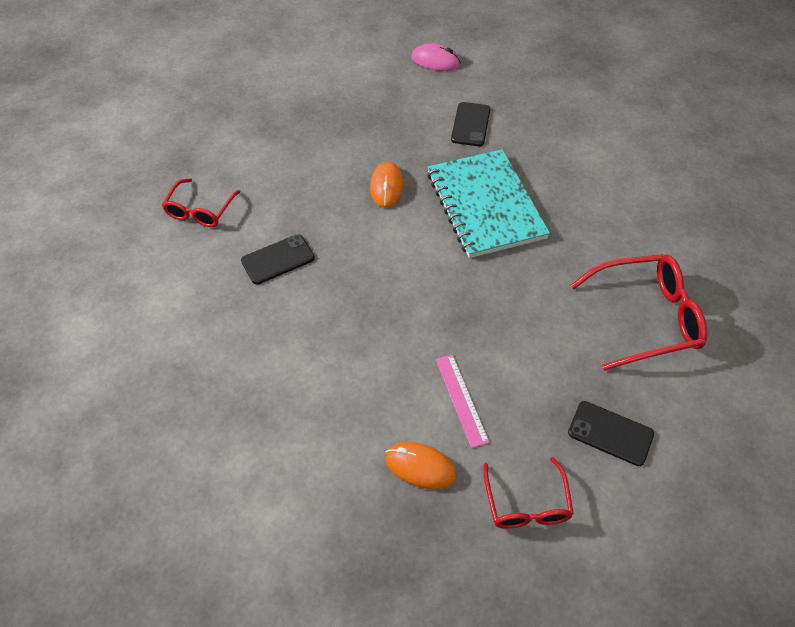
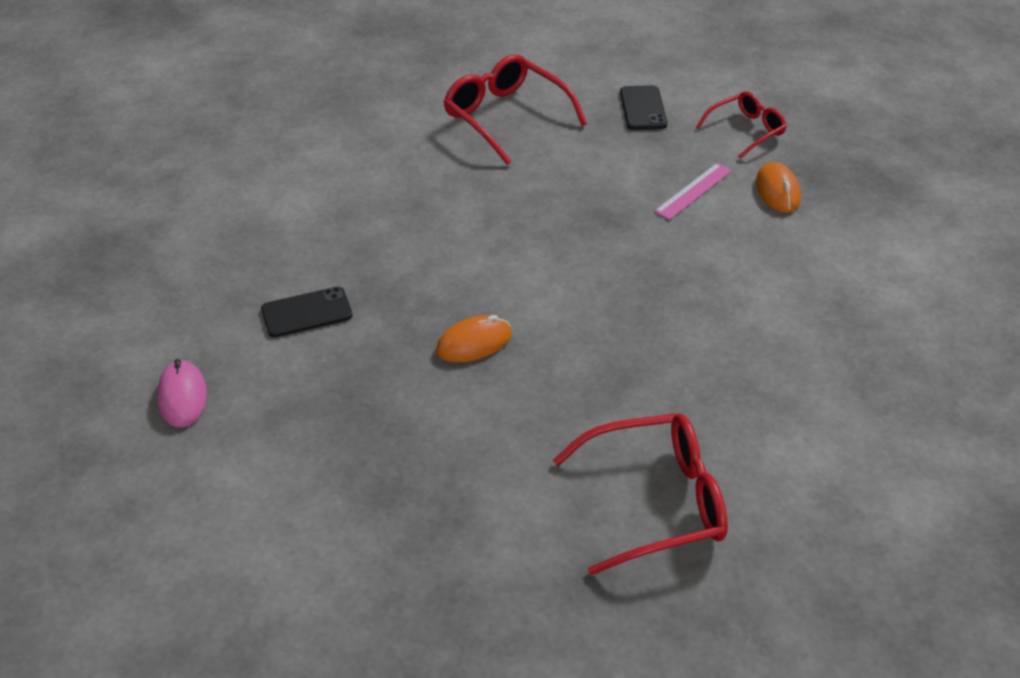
camera: 120 degrees left, 10 degrees down
(200, 210) = (655, 502): red glasses -> red glasses, size x1.63
(278, 259) = (661, 385): black phone -> none
(485, 205) = (441, 254): turquoise notebook -> none

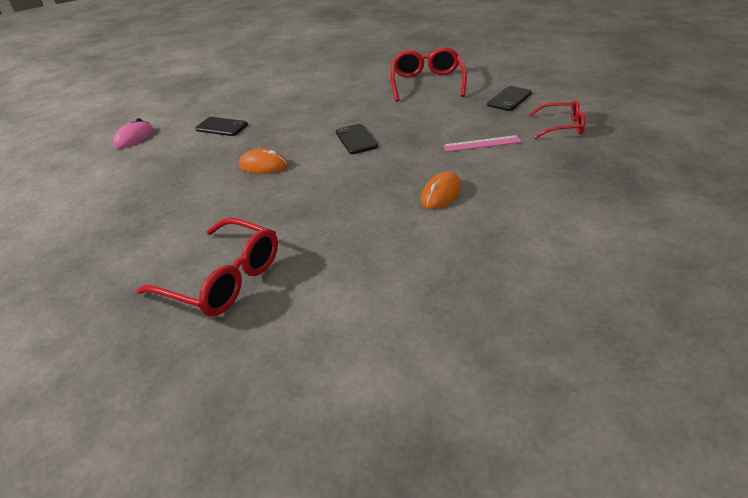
camera: 45 degrees right, 5 degrees down
(538, 248) = (356, 139): none -> black phone
(777, 191) = (537, 161): orange mouse -> orange mouse (441, 194)

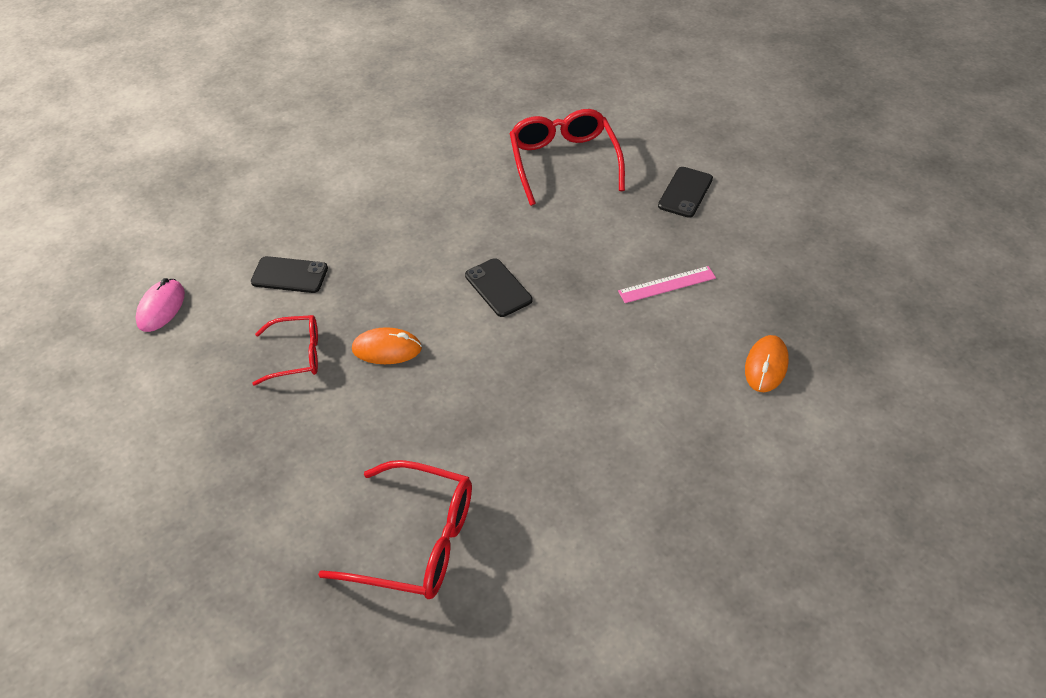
camera: 15 degrees left, 10 degrees up
(441, 194) = (636, 379): orange mouse -> orange mouse (766, 366)
(561, 126) = (760, 245): red glasses -> red glasses (296, 355)

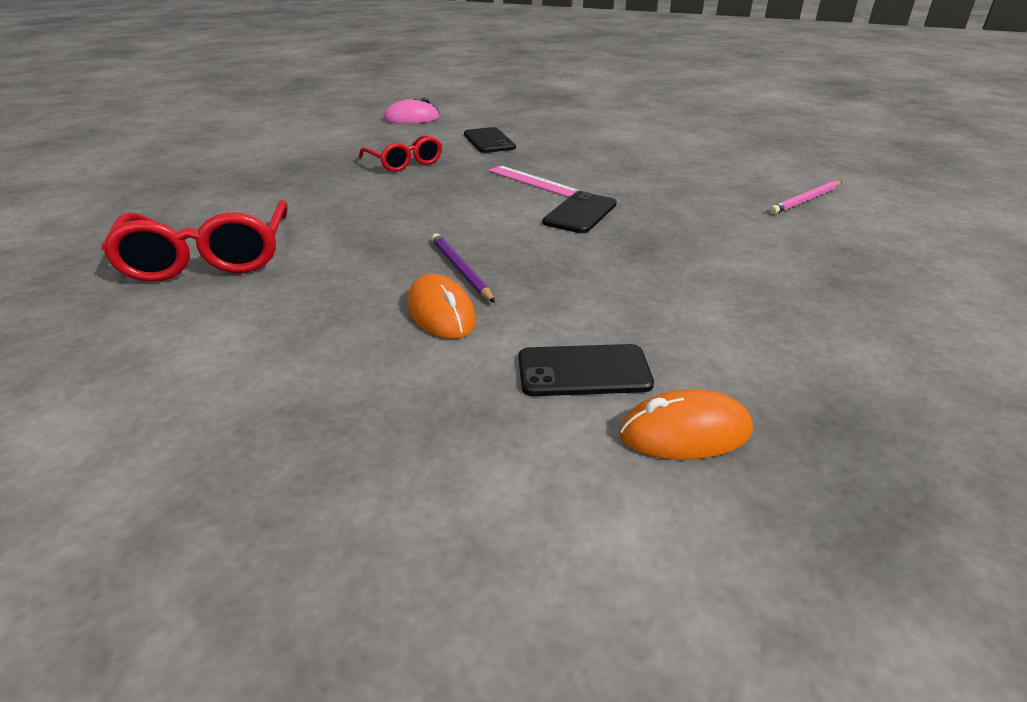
camera: 60 degrees right, 15 degrees down
(387, 349) = (445, 189): orange mouse -> orange mouse (441, 313)
(543, 391) = (460, 270): none -> purple pencil
(564, 162) = (806, 200): red glasses -> pink pencil
(667, 284) = (725, 304): pink ruler -> pink ruler (532, 181)
(685, 192) = (902, 276): black phone -> black phone (584, 371)

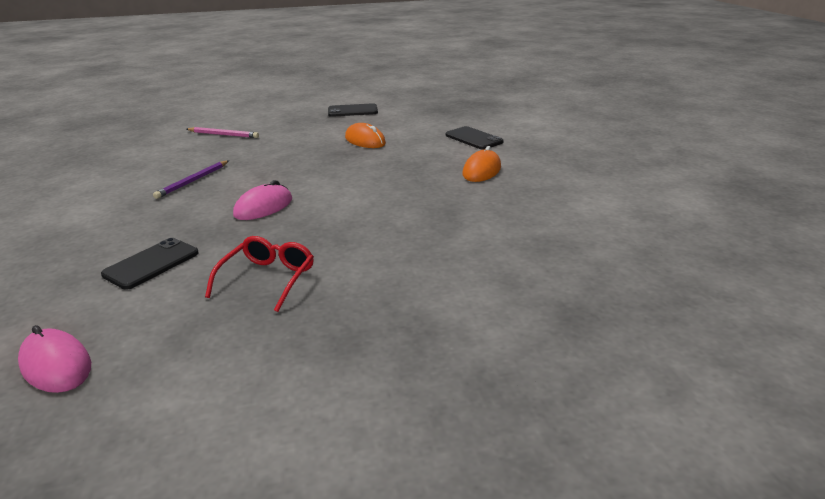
camera: 125 degrees left, 5 degrees down
(208, 257) = (553, 257): red glasses -> none
(460, 270) = (436, 181): purple pencil -> purple pencil (193, 181)
(532, 181) = (263, 207): pink ruler -> pink mouse
(580, 213) = (313, 177): black phone -> black phone (352, 111)
(685, 433) = (480, 122): orange mouse -> orange mouse (365, 141)

